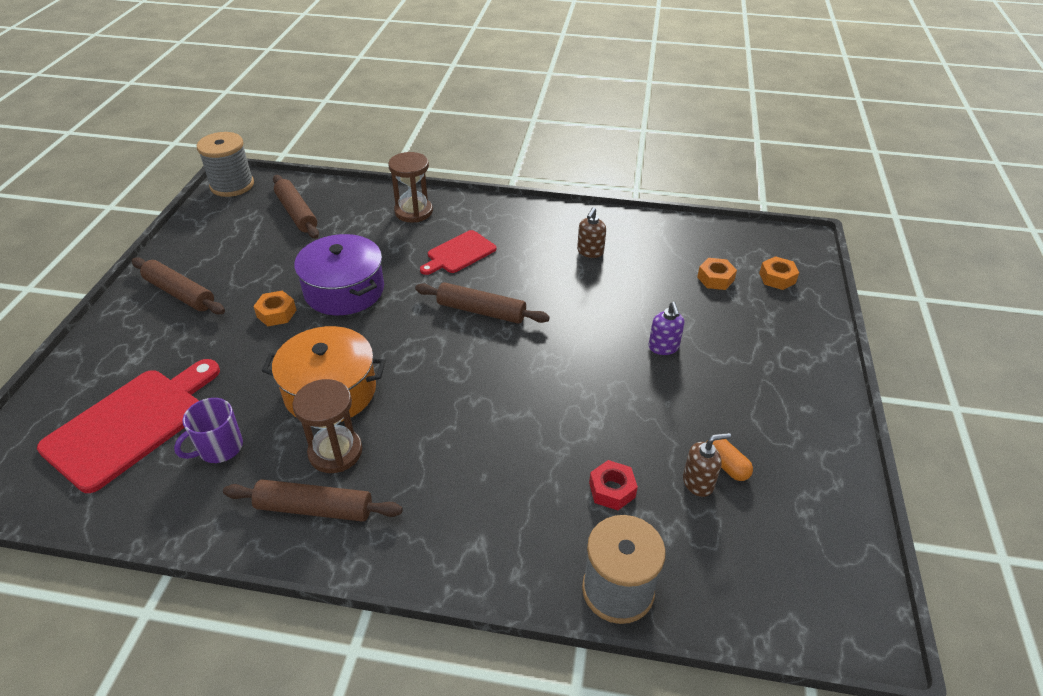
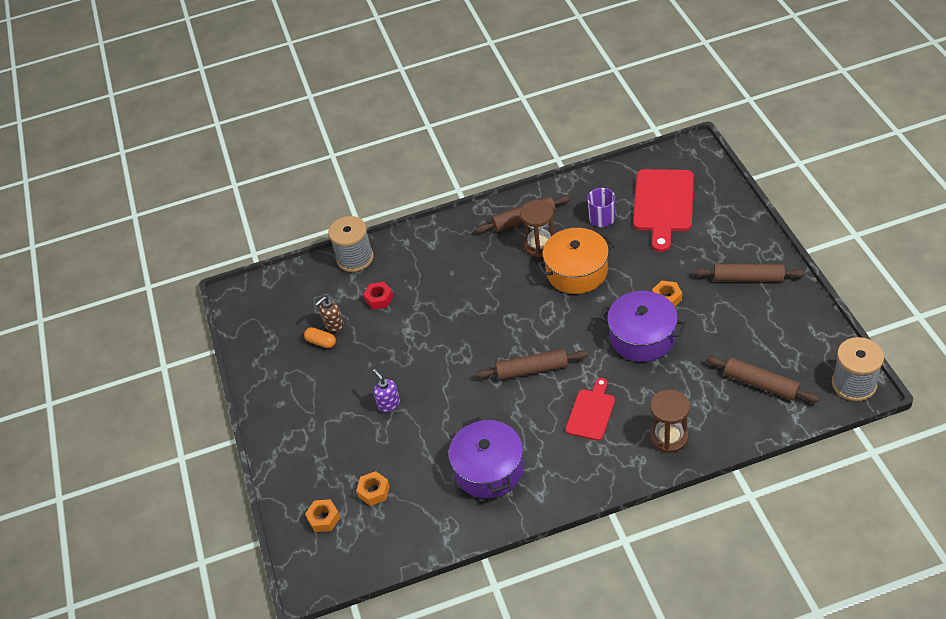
camera: 160 degrees right, 5 degrees up
(590, 252) = (489, 469): brown soap dispenser -> purple pot

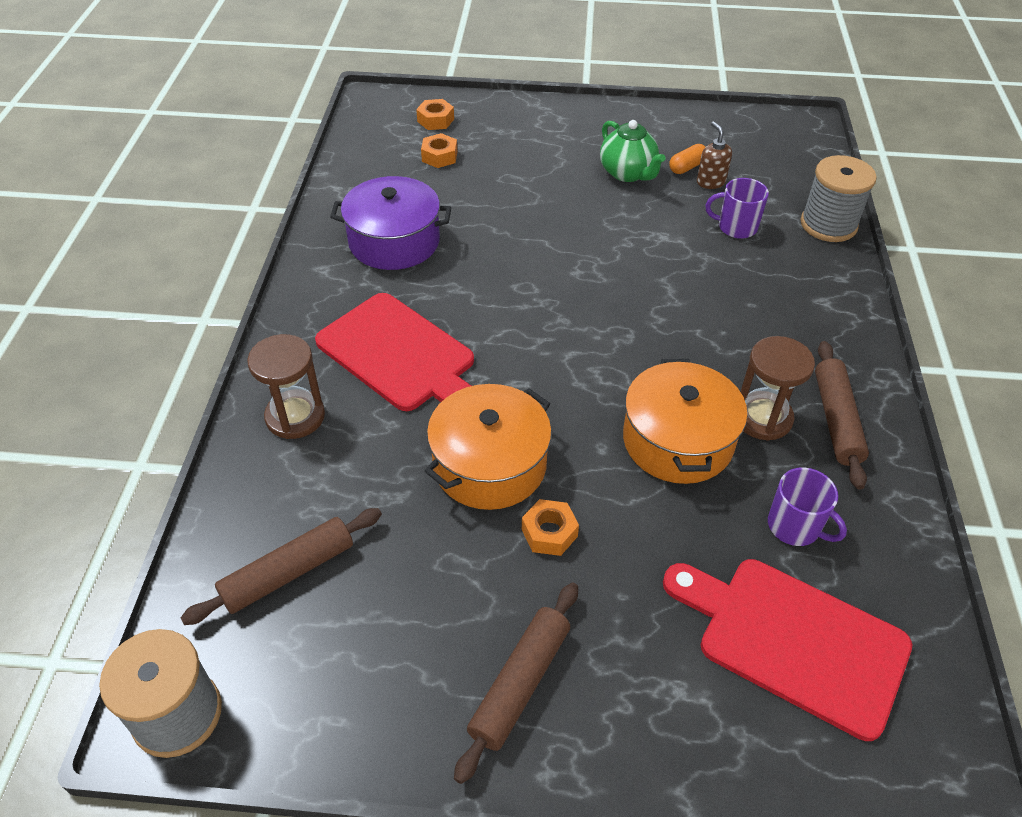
camera: 105 degrees right, 0 degrees up
(343, 371) = (628, 173): none -> green teapot
(379, 299) = (736, 227): red nut -> purple mug
(388, 404) = (551, 193): purple soap dispenser -> none
(532, 369) = (515, 325): brown rolling pin -> none
(591, 412) = (400, 355): red cutting board -> red cutting board, size x1.73
(642, 337) = (489, 464): purple pot -> orange pot

